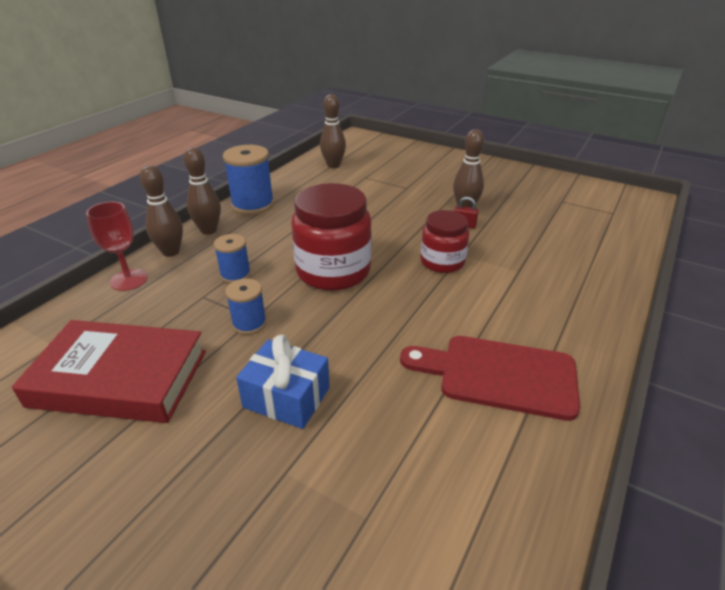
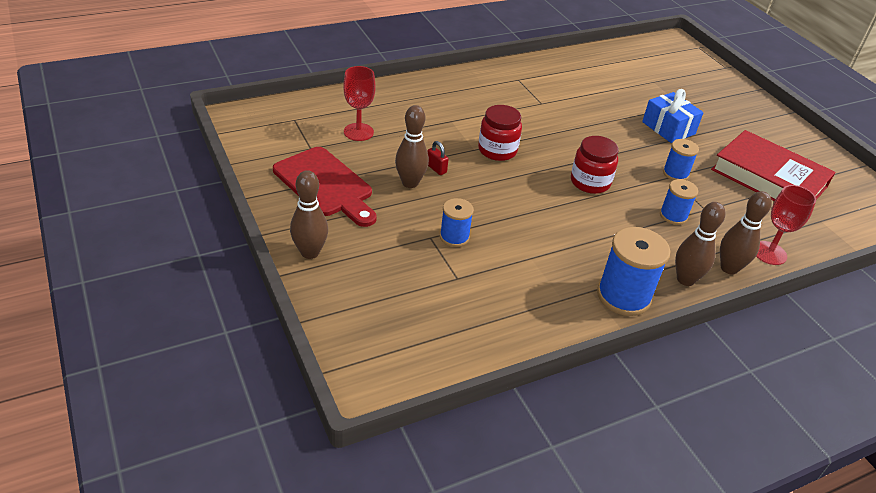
camera: 150 degrees left, 5 degrees up
(333, 165) = (476, 323): brown bowling pin -> brown bowling pin (310, 252)
(333, 271) = (590, 182): red jar -> red jar, size x0.61
(392, 193) = (454, 237): none -> blue spool
(499, 375) = (543, 88): red cutting board -> red cutting board (325, 185)
(559, 225) = (358, 132): none -> red goblet

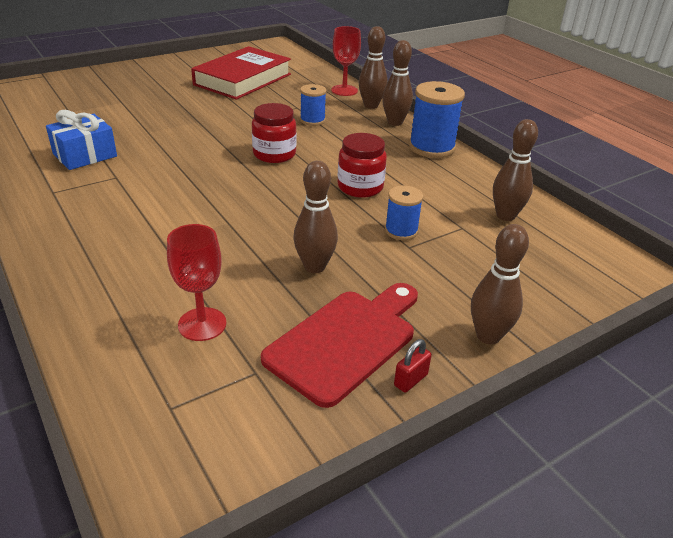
camera: 95 degrees left, 5 degrees down
(436, 169) = (278, 248): red padlock -> red padlock (410, 380)
(475, 315) = (505, 216): none -> brown bowling pin
(497, 150) = (227, 206): red jar -> red jar (360, 187)
(668, 128) = (167, 111): blue gift -> blue gift (85, 155)
(675, 174) = (247, 114): blue spool -> none

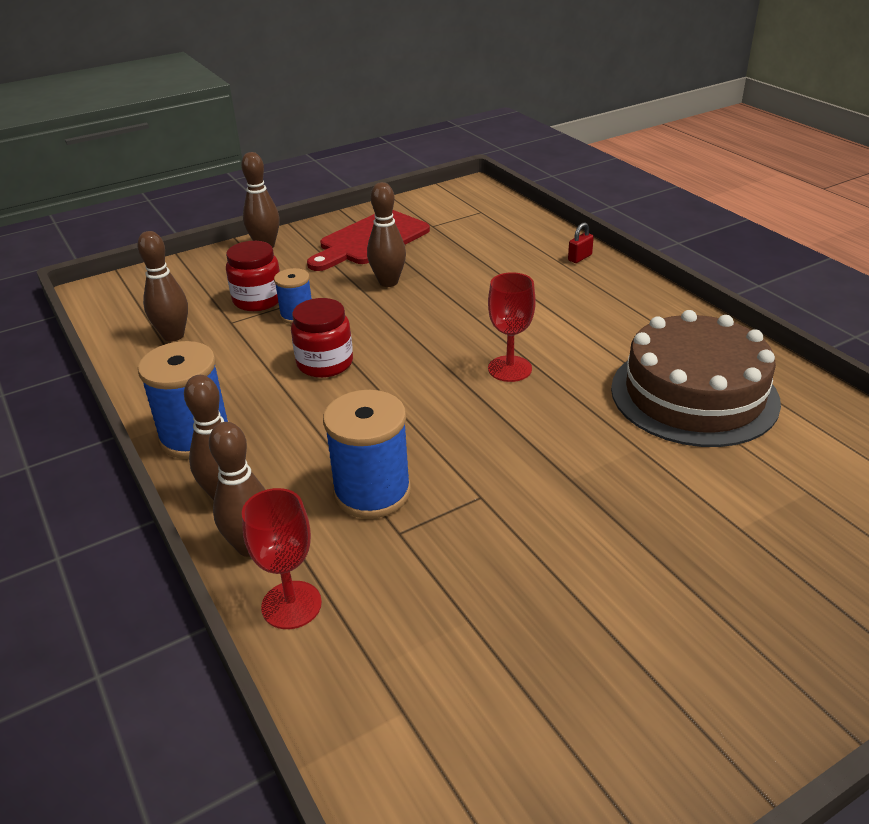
camera: 175 degrees left, 0 degrees up
(85, 155) = (694, 394): blue gift -> brown cake
(202, 324) = (474, 245): red goblet -> red goblet (509, 369)
(243, 79) = (527, 640): red book -> none
(274, 154) = (434, 410): red jar -> red jar (258, 300)
(312, 120) = (372, 492): blue spool -> blue spool, size x1.72
(410, 380) = (332, 225): red padlock -> red padlock (579, 258)

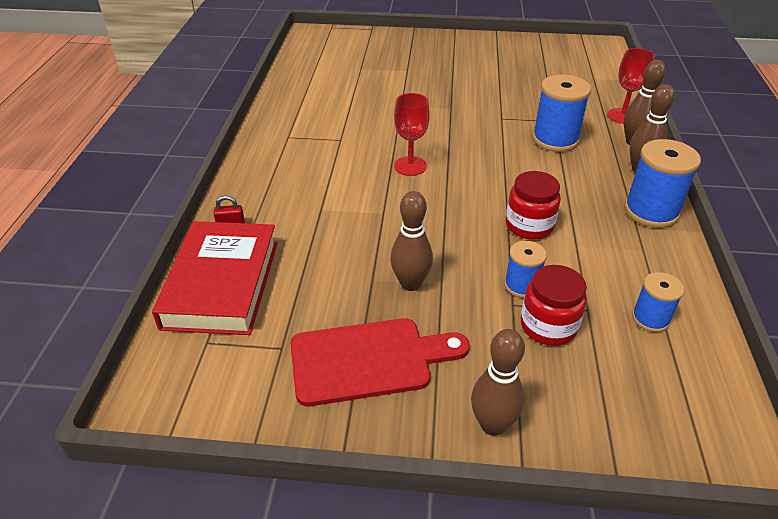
camera: 145 degrees left, 5 degrees up
(173, 336) = (650, 318): brown bowling pin -> blue spool
(521, 232) = (222, 284): none -> red book
(694, 394) = (336, 112): brown cake -> none

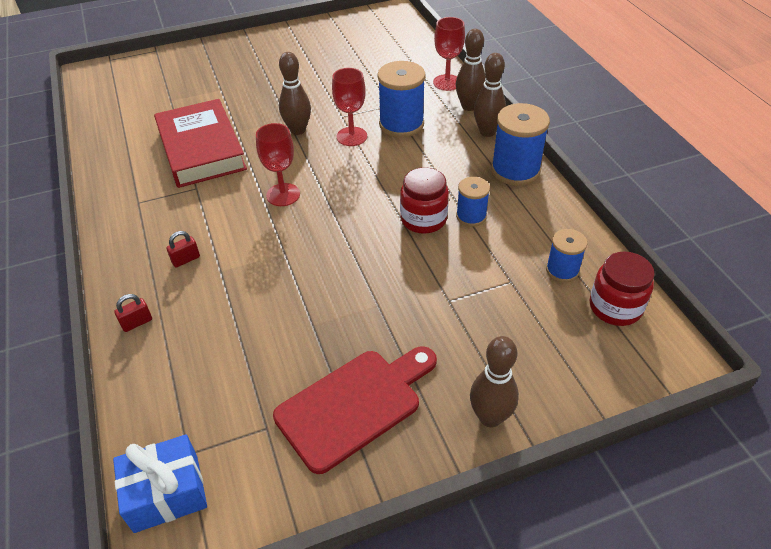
camera: 25 degrees left, 5 degrees up
(171, 365) = (166, 493): none -> blue gift
(222, 284) = (166, 388): red book -> red book (201, 149)
(298, 191) = (186, 259): none -> red padlock
(410, 284) = (350, 315): brown bowling pin -> brown bowling pin (298, 130)
(501, 137) = (352, 136): none -> red goblet
(521, 285) = (447, 280): blue spool -> blue spool (471, 216)
(548, 326) = (488, 309): red jar -> red jar (615, 307)

